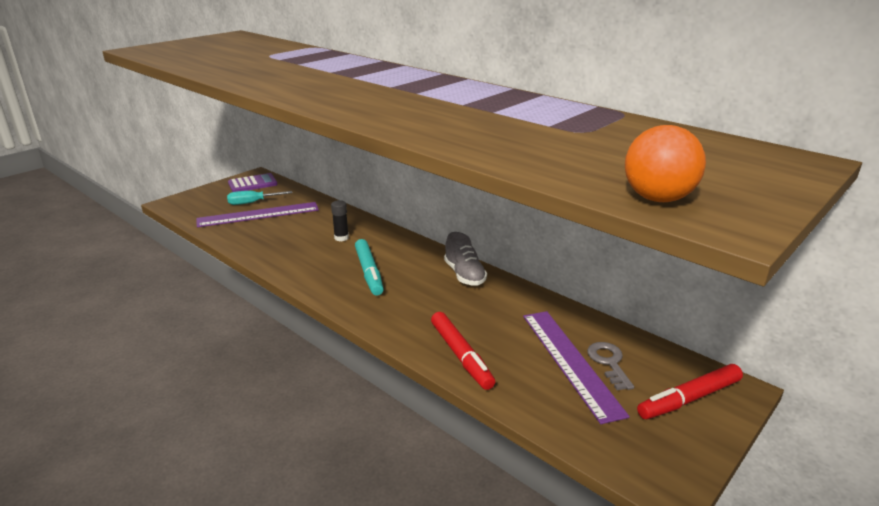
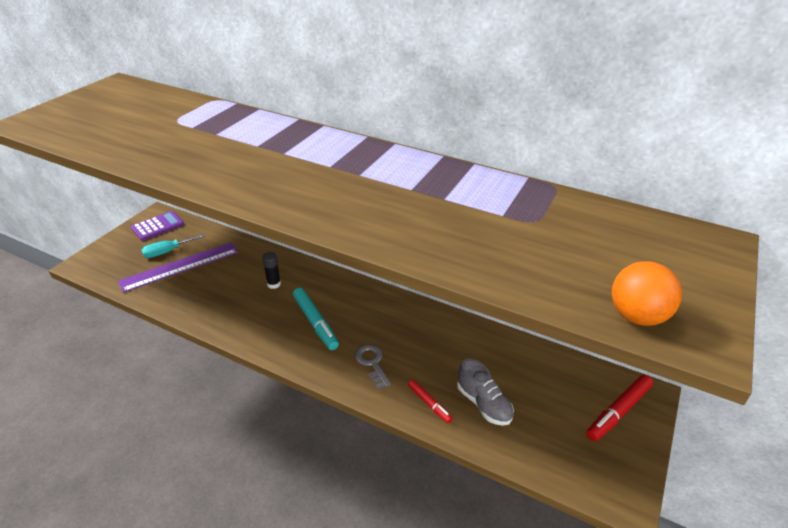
camera: 15 degrees left, 10 degrees up
(461, 356) = (429, 404): red marker -> red marker, size x0.58
(464, 275) = (401, 311): grey shoe -> grey shoe (483, 404)
(570, 362) = (519, 392): purple ruler -> none
(609, 363) = (549, 387): grey key -> grey key (372, 363)

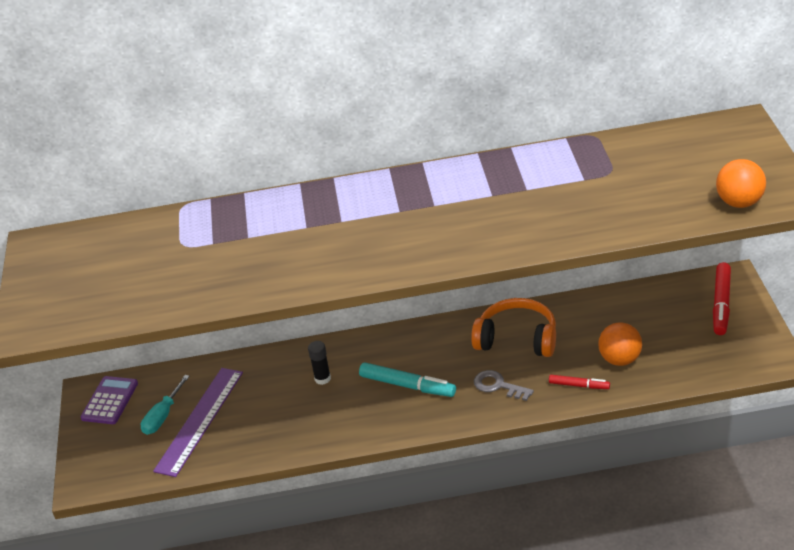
camera: 30 degrees left, 0 degrees up
(424, 336) = (517, 339): none -> orange headphones
(483, 404) = (620, 359): grey shoe -> orange ball

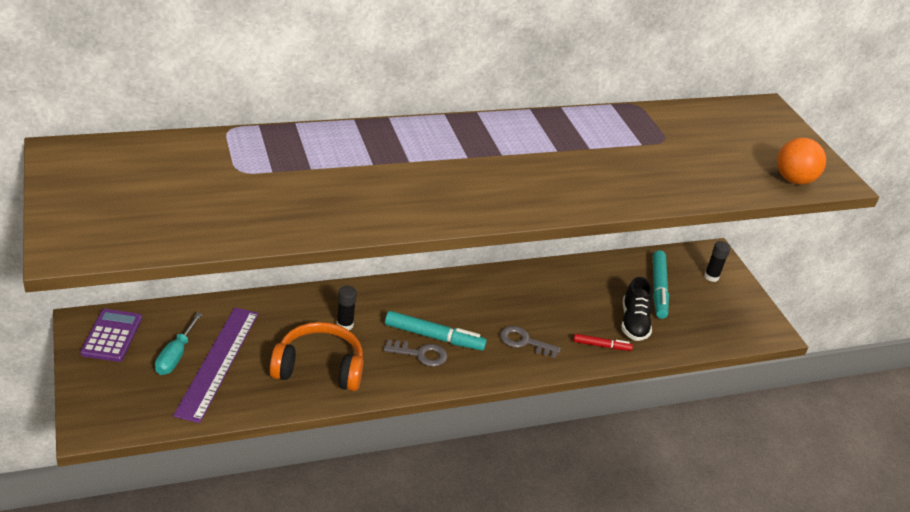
camera: 20 degrees left, 0 degrees up
(390, 403) = (420, 354): none -> grey key
(517, 339) = (532, 297): orange headphones -> orange headphones (319, 368)
(620, 359) = (633, 323): orange ball -> black shoe
(657, 322) = (658, 289): none -> turquoise marker
(721, 304) = (711, 277): red marker -> black glue stick

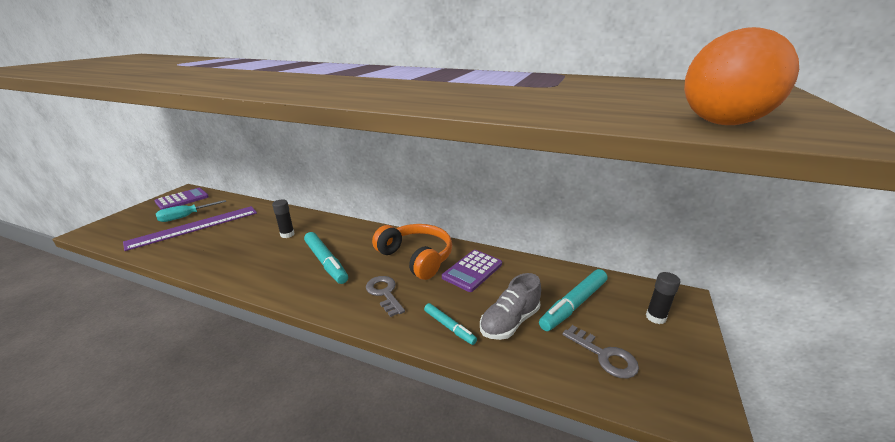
camera: 45 degrees right, 10 degrees down
(319, 368) = (231, 250): orange headphones -> orange headphones (416, 257)
(420, 354) = (298, 268): grey key -> grey key (604, 356)
(563, 290) = (472, 271): none -> purple calculator
(601, 345) = (449, 327): red marker -> turquoise marker
(633, 323) = (509, 322): black shoe -> grey shoe

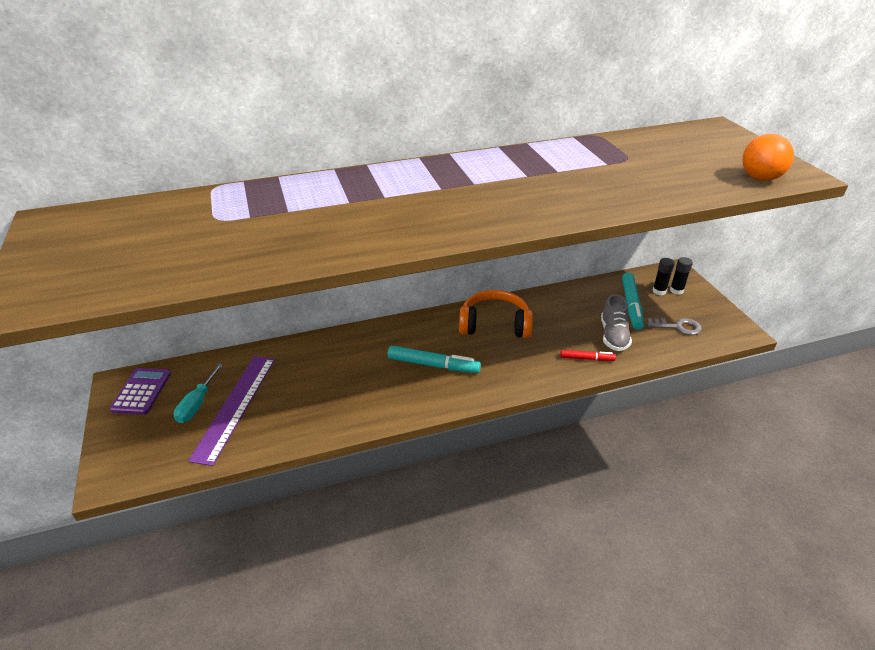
camera: 40 degrees left, 10 degrees up
(287, 234) = (352, 362): black glue stick -> black glue stick (659, 291)
(384, 293) = (516, 362): grey key -> none
(449, 327) = (587, 358): turquoise marker -> red marker
(472, 271) = (546, 314): purple calculator -> none

